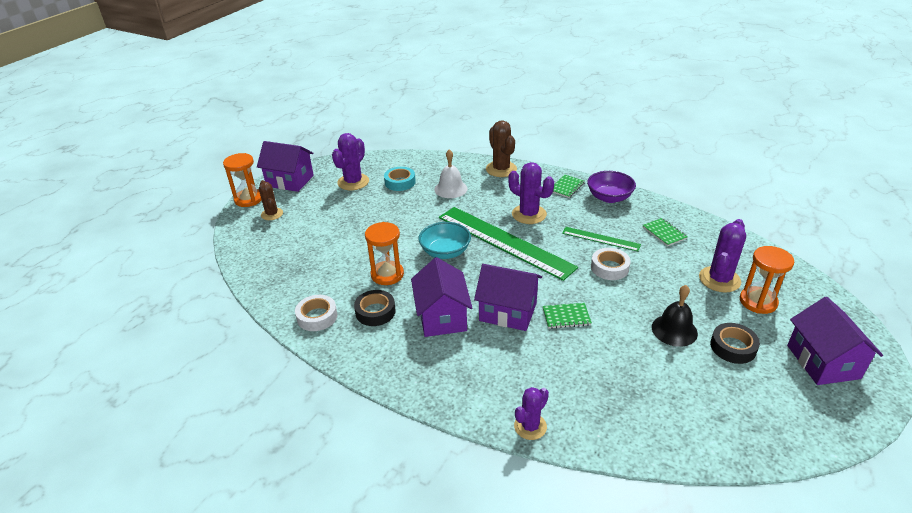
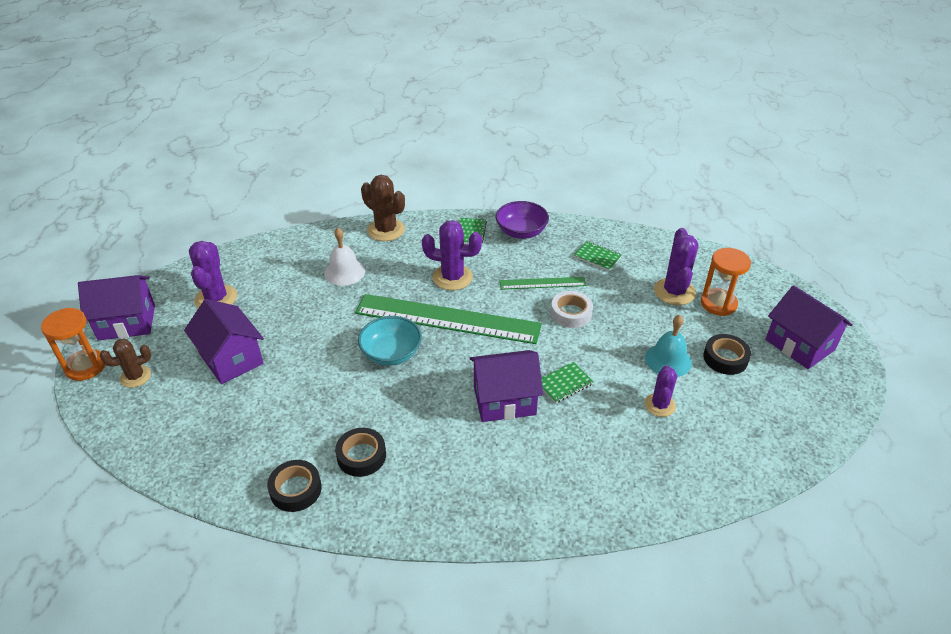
camera: 30 degrees left, 5 degrees up
(272, 214) = (135, 376): brown cactus -> brown cactus turned 60 degrees counterclockwise
(317, 317) = (295, 489): white tape -> black tape
(387, 274) = (343, 405): orange hourglass -> none
(400, 182) = (277, 281): turquoise tape -> none
(442, 317) = (440, 433): purple house -> purple house (231, 359)
(530, 426) = (605, 516): purple cactus -> purple cactus (660, 405)
(674, 330) = (668, 360): black bell -> turquoise bell

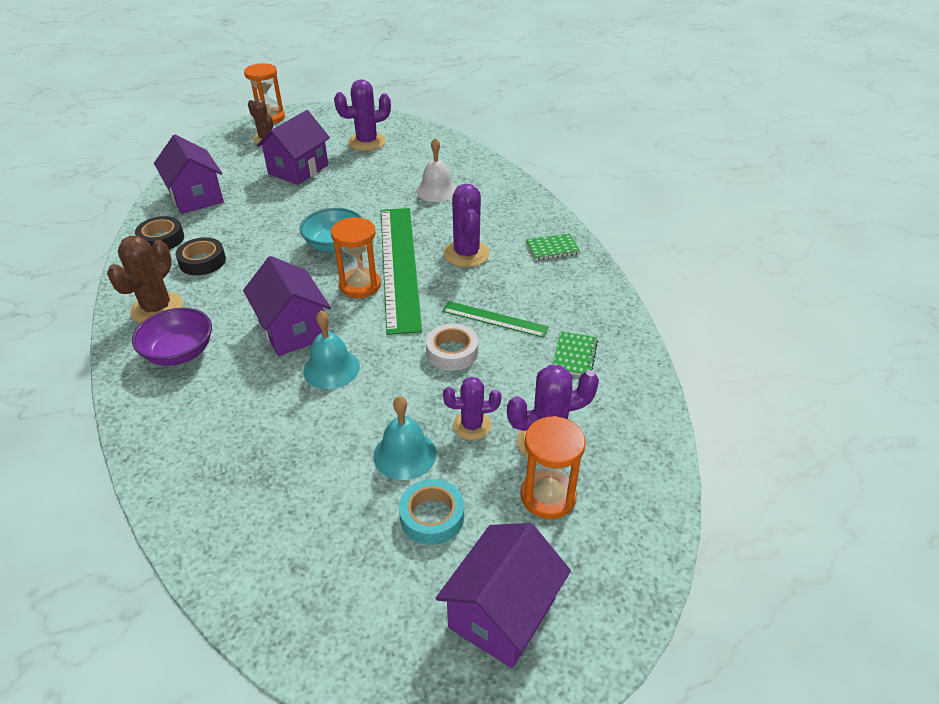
camera: 70 degrees right, 0 degrees up
(127, 322) = (322, 117): purple house -> purple house (196, 197)
(386, 230) = (516, 196): brown cactus -> brown cactus (157, 308)
(462, 348) = (360, 285): none -> orange hourglass
(521, 232) = (580, 284): purple bowl -> purple bowl (179, 352)
(542, 283) = (494, 319): green ruler -> green ruler turned 45 degrees counterclockwise
(564, 383) = (331, 368): green notebook -> turquoise bell
(660, 405) = (320, 457): purple cactus -> purple cactus (472, 425)
(725, 358) = (432, 516): black tape -> turquoise tape

